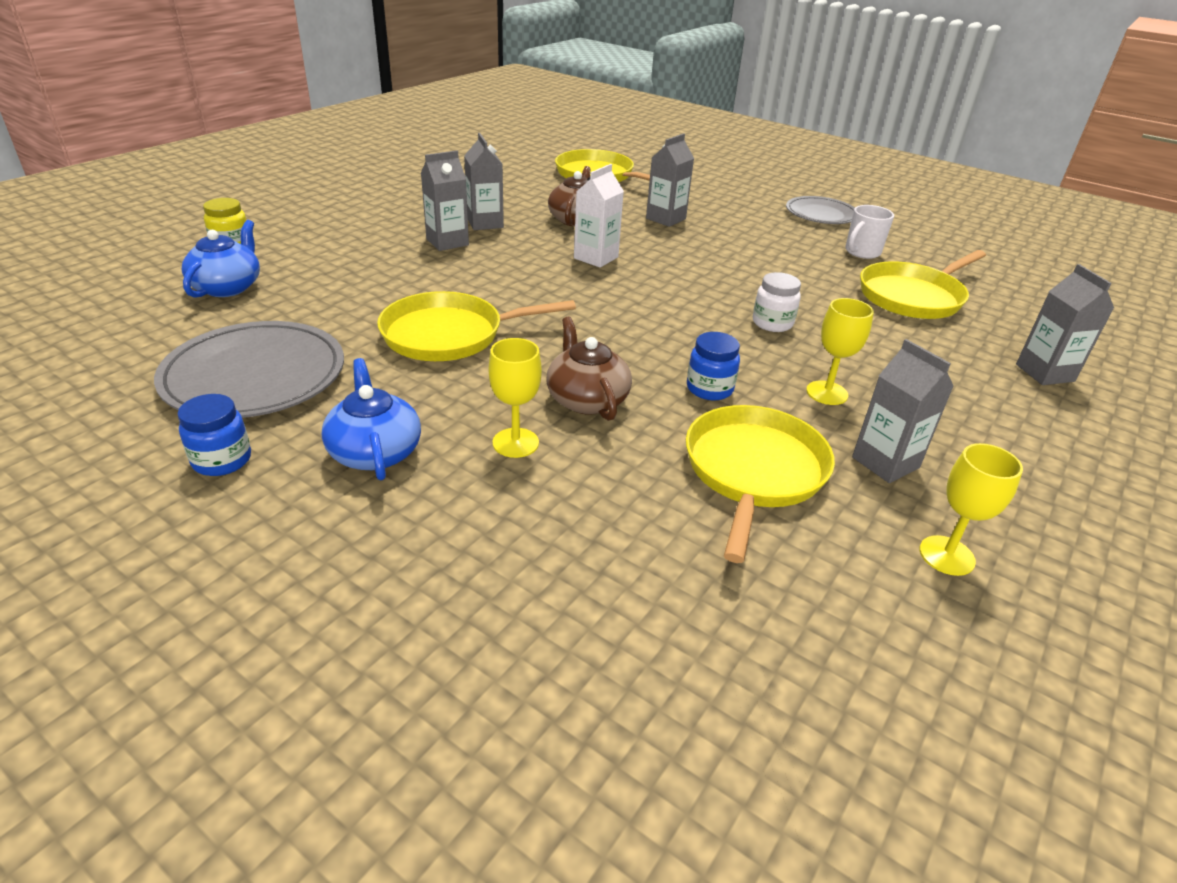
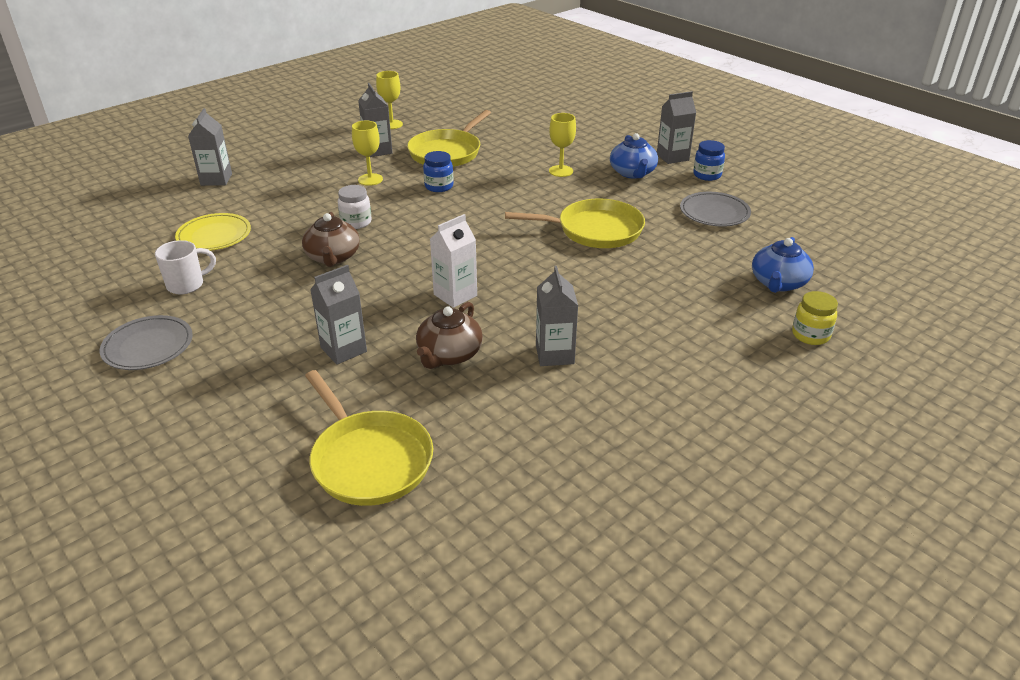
camera: 165 degrees left, 0 degrees up
(255, 376) = (714, 213): grey plate -> grey plate, size x0.64
(447, 242) = (597, 326): grey carton -> grey carton (672, 157)
(587, 399) = (515, 187): brown teapot -> brown teapot (333, 257)
(913, 297) = (214, 236): yellow pan -> yellow plate

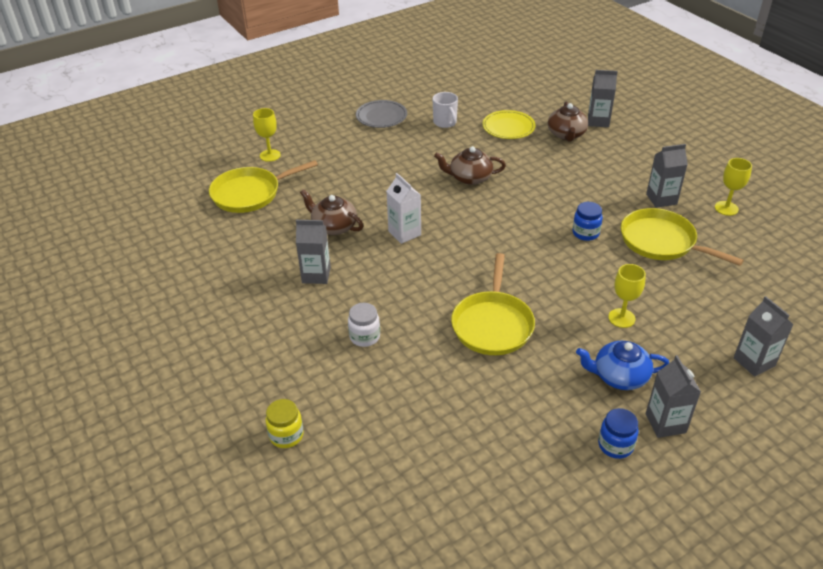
camera: 100 degrees right, 5 degrees up
(242, 198) = (566, 134): none -> brown teapot
(343, 350) = (354, 184): grey carton -> grey carton (754, 362)
(356, 222) = (522, 188): white jar -> white jar (365, 337)
(370, 179) = (599, 195): yellow goblet -> yellow goblet (270, 155)
(714, 213) = (520, 427): grey plate -> none
(778, 283) = (372, 439): blue teapot -> none

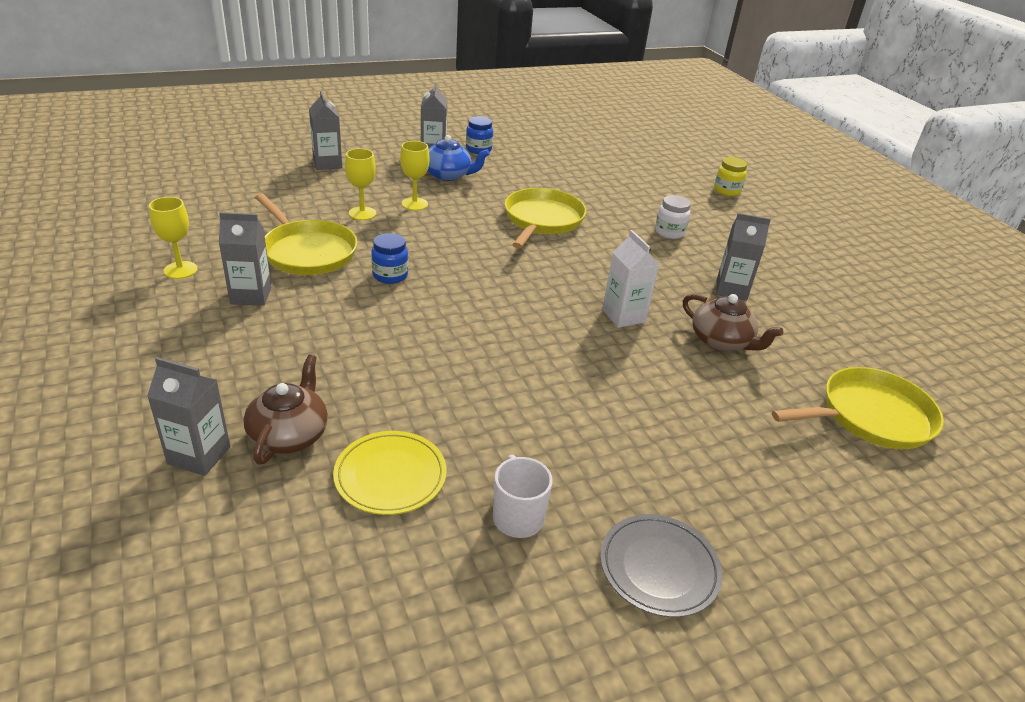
camera: 175 degrees left, 5 degrees down
(270, 155) = (874, 495): yellow goblet -> yellow goblet (362, 213)
(469, 178) = (510, 378): brown teapot -> none

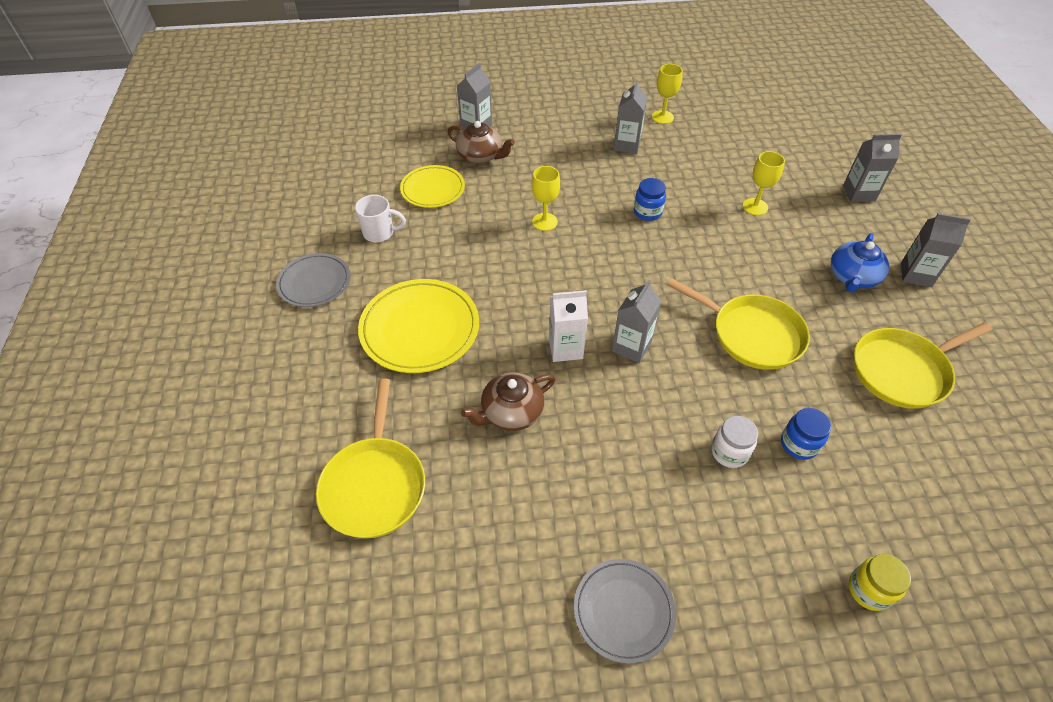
camera: 110 degrees right, 15 degrees up
(307, 252) = (686, 173): yellow pan -> yellow pan (902, 371)
(414, 204) = (778, 242): yellow goblet -> yellow goblet (544, 222)
(478, 149) = (935, 317): blue jar -> blue jar (799, 444)
(668, 427) = (420, 329): none -> yellow plate
(731, 290) = (596, 463): grey carton -> grey carton (631, 347)
(830, 272) = (623, 611): none -> grey plate

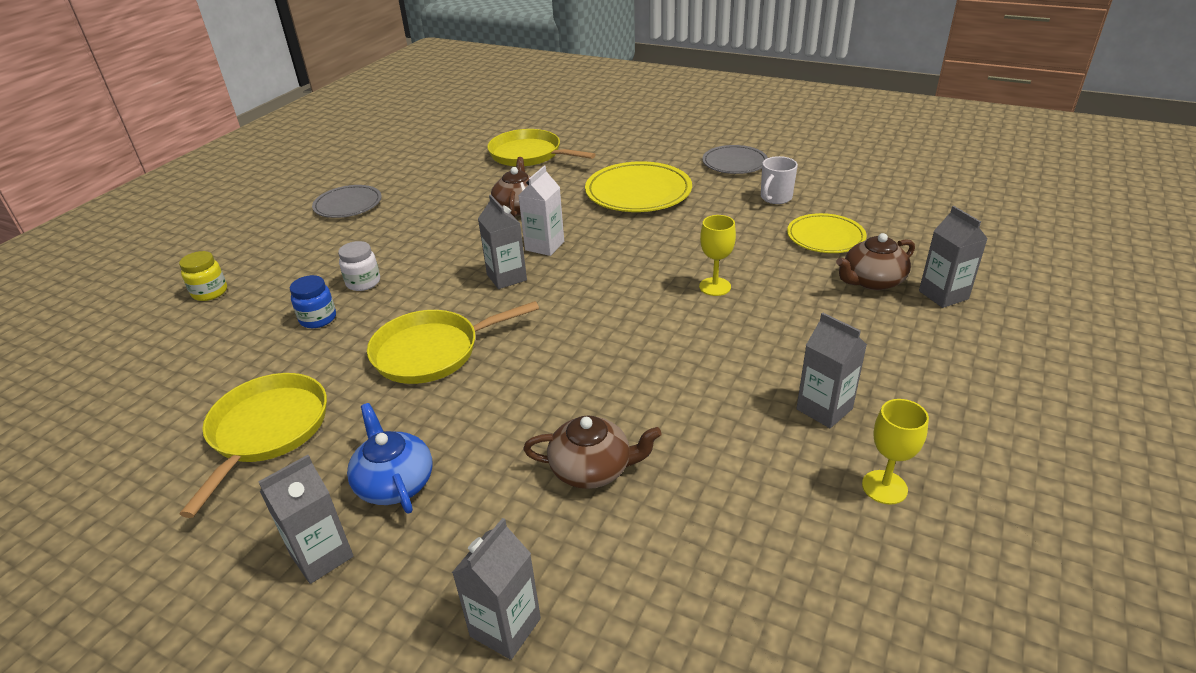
camera: 125 degrees right, 15 degrees down
(647, 212) = (668, 364): blue jar -> none
(755, 207) = (592, 469): yellow goblet -> brown teapot

